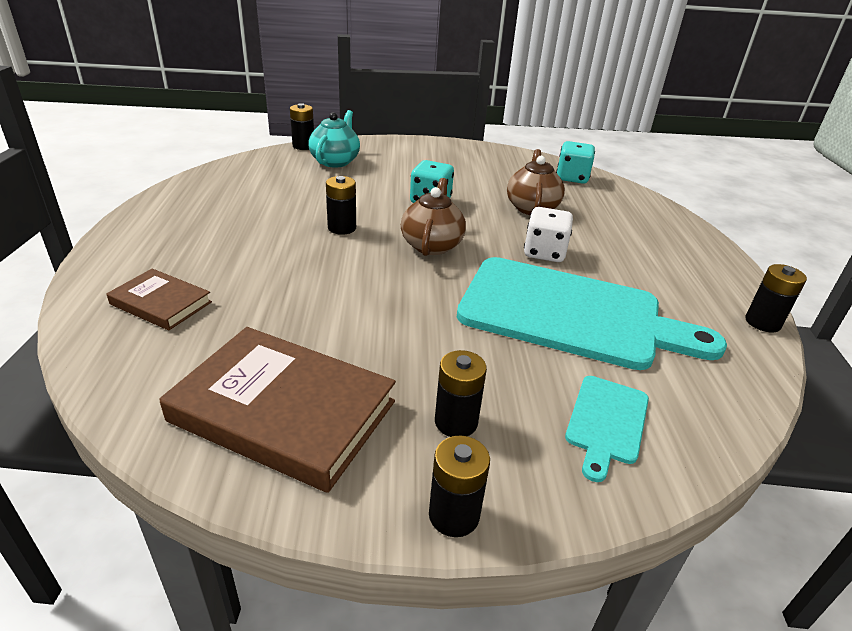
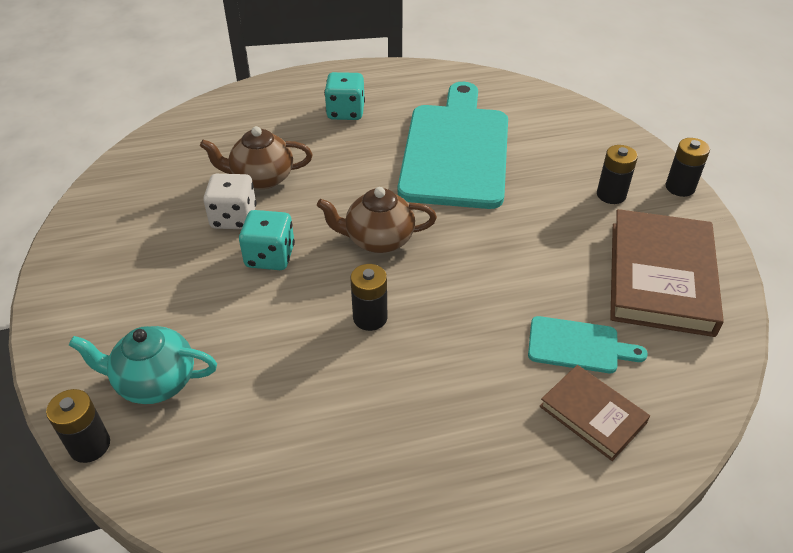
camera: 100 degrees left, 10 degrees up
(161, 303) = (592, 415): brown book -> brown book turned 60 degrees counterclockwise
(544, 253) = (360, 166): white dice -> white dice (234, 218)
(572, 178) = (167, 152): turquoise dice -> turquoise dice (345, 112)
(606, 422) = (567, 135): turquoise cutting board -> turquoise cutting board (578, 346)
(762, 322) = (417, 68): black battery -> none

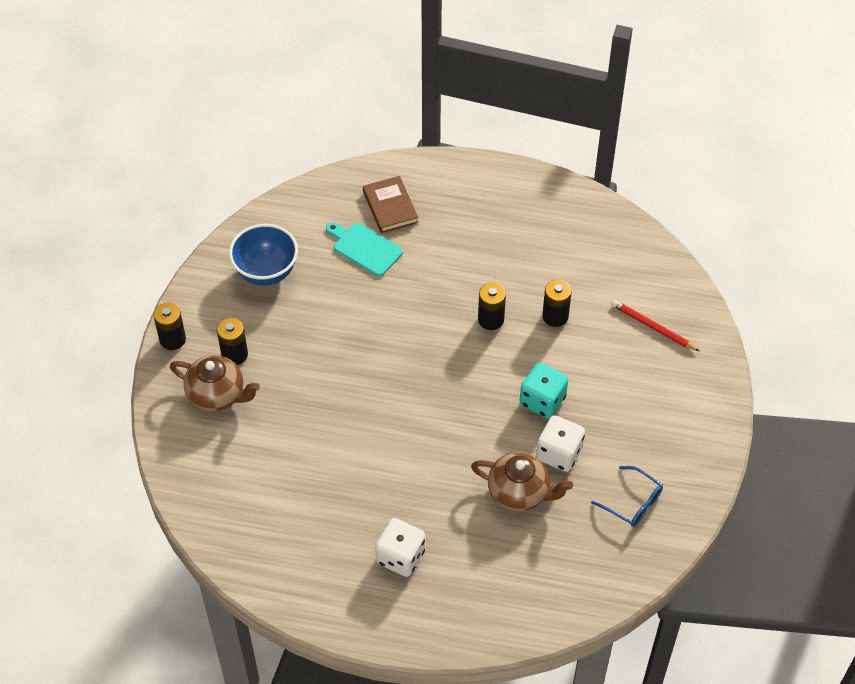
camera: 155 degrees left, 10 degrees up
(90, 445) = (700, 300): black battery -> black battery (555, 316)
(144, 203) = (633, 502): none -> blue glasses
(155, 382) = (653, 327): turquoise teapot -> red pencil
(345, 112) = (400, 556): turquoise dice -> white dice
(378, 240) = (450, 384): brown teapot -> brown teapot (217, 395)
(456, 150) = (326, 457): turquoise cutting board -> none
(660, 277) = (266, 272): brown book -> blue bowl

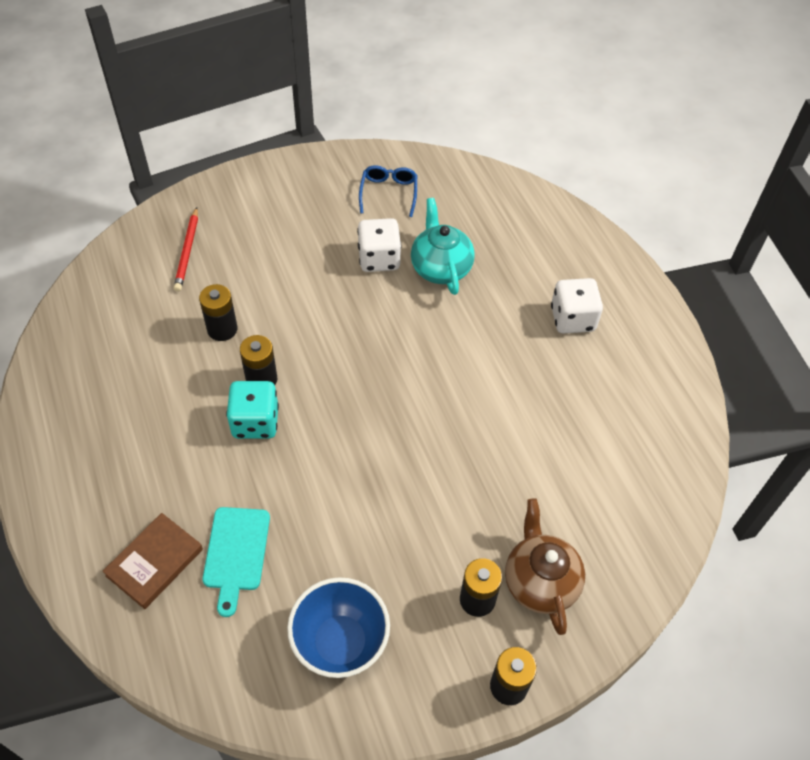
camera: 125 degrees left, 0 degrees up
(519, 492) = (440, 268): brown teapot -> turquoise teapot
(542, 400) = (331, 295): turquoise dice -> turquoise dice (255, 422)

